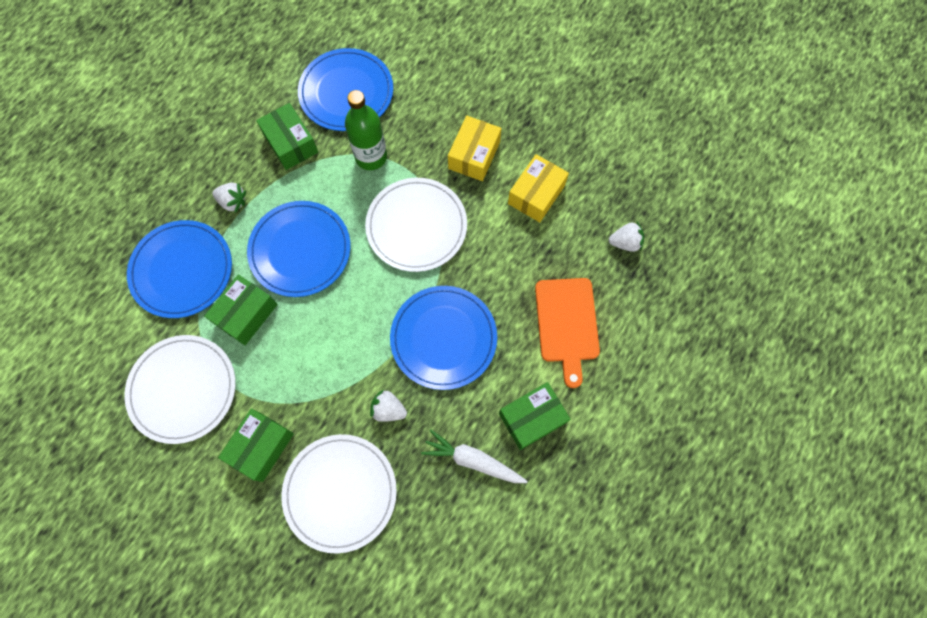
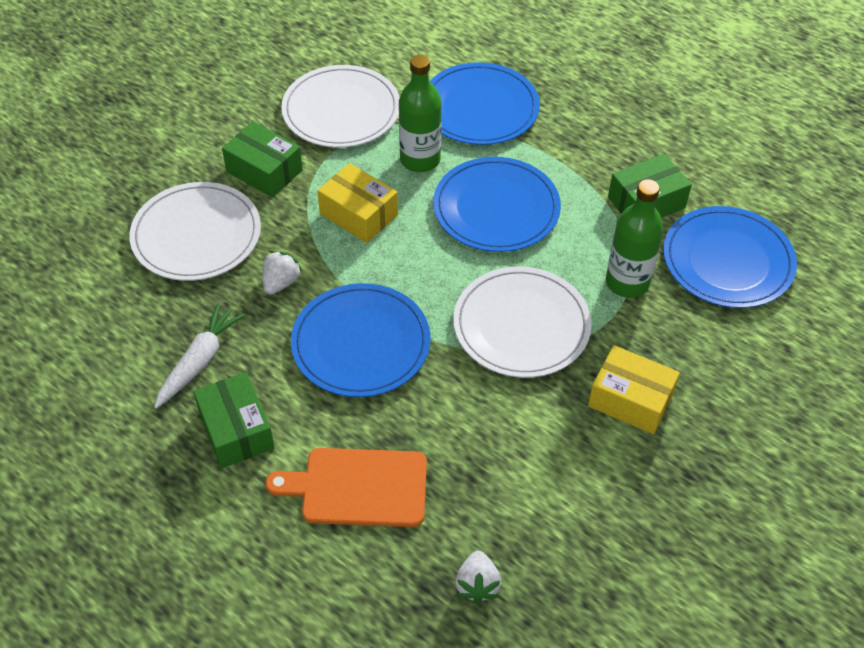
camera: 95 degrees right, 20 degrees down
(233, 202) = (564, 149): white strawberry -> none
(246, 314) = (420, 160): green box -> green bottle
(536, 194) = (564, 472): yellow box -> yellow box (358, 214)

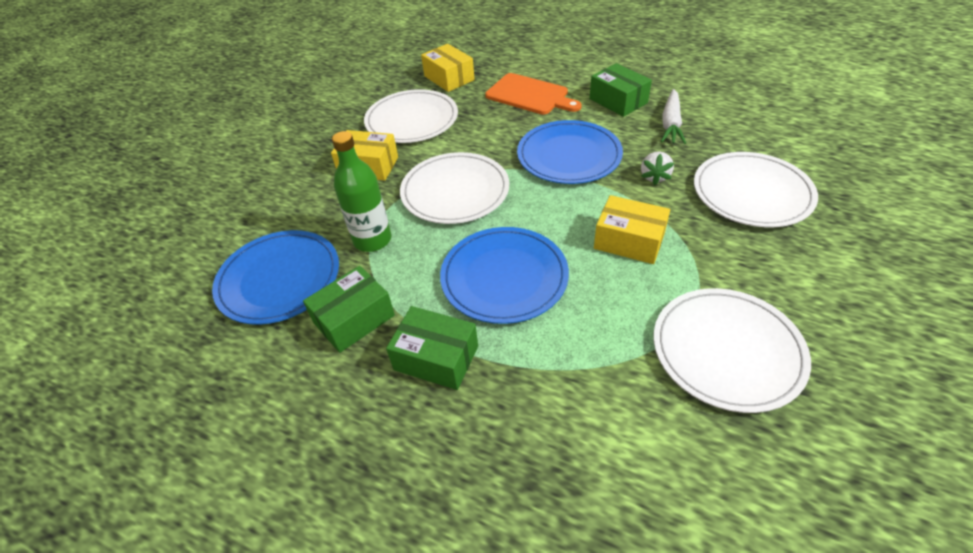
camera: 170 degrees right, 5 degrees down
(264, 171) = (747, 259): green box -> green box (436, 358)
(358, 487) = (530, 95): orange cutting board -> orange cutting board turned 45 degrees clockwise
(420, 160) = (602, 309): green bottle -> none
(477, 585) = (449, 78): white strawberry -> yellow box
(480, 108) = (566, 398): blue plate -> none
(559, 484) = (412, 120): none -> white plate

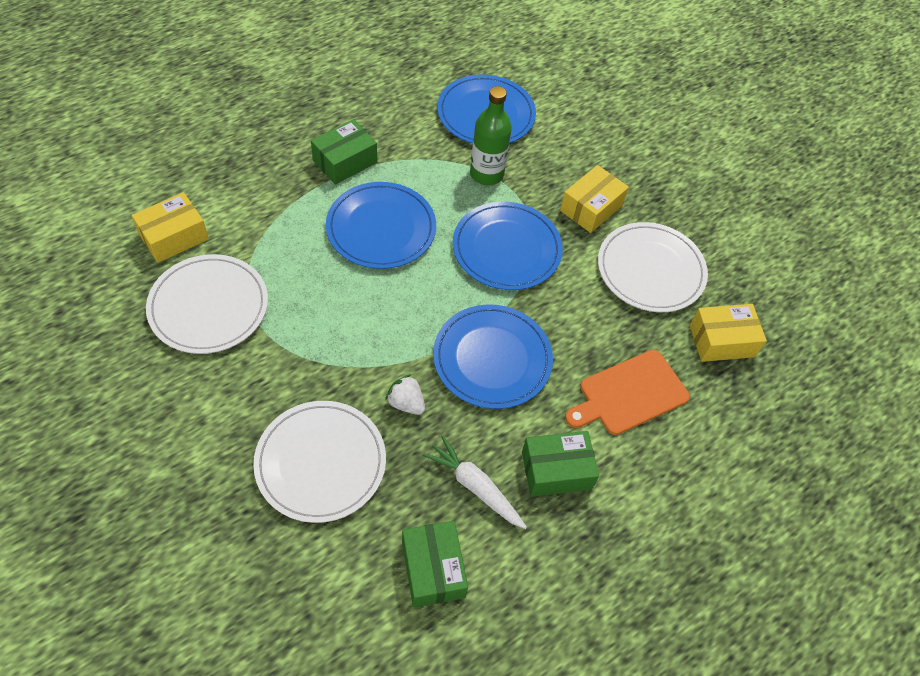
camera: 110 degrees right, 10 degrees up
(354, 319) = (413, 137): green box -> green box (433, 569)
(455, 191) = (506, 248): white plate -> blue plate
(629, 241) = (348, 325): yellow box -> yellow box (174, 237)

